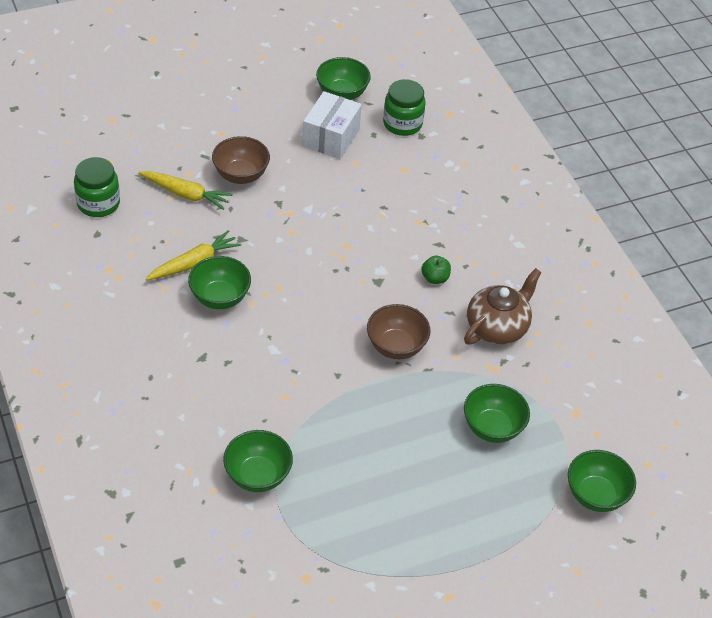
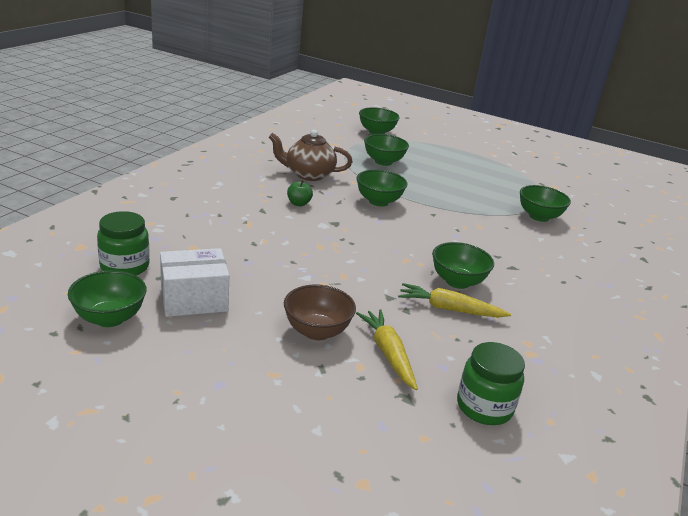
camera: 130 degrees left, 20 degrees down
(396, 346) = (378, 201): brown bowl -> green bowl

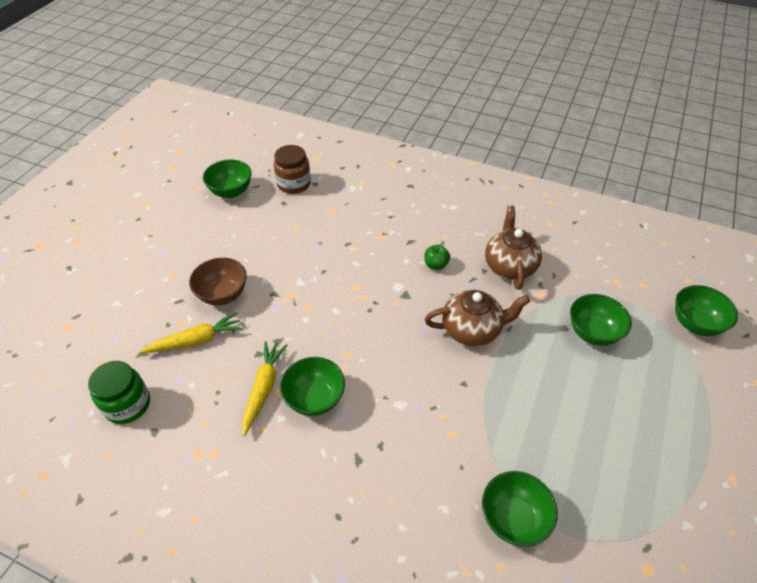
camera: 90 degrees right, 20 degrees up
(125, 266) = (294, 184): green jar -> brown jar
(194, 299) = (257, 224): white box -> none
(378, 201) = (472, 329): green bowl -> brown teapot

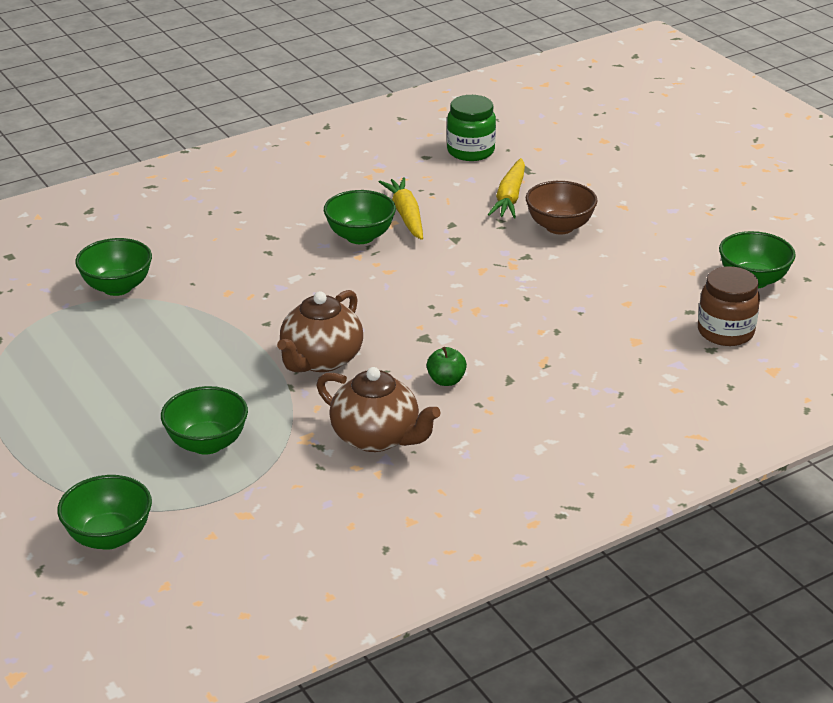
camera: 125 degrees right, 15 degrees down
(264, 388) = (406, 215): yellow carrot -> yellow carrot turned 150 degrees counterclockwise

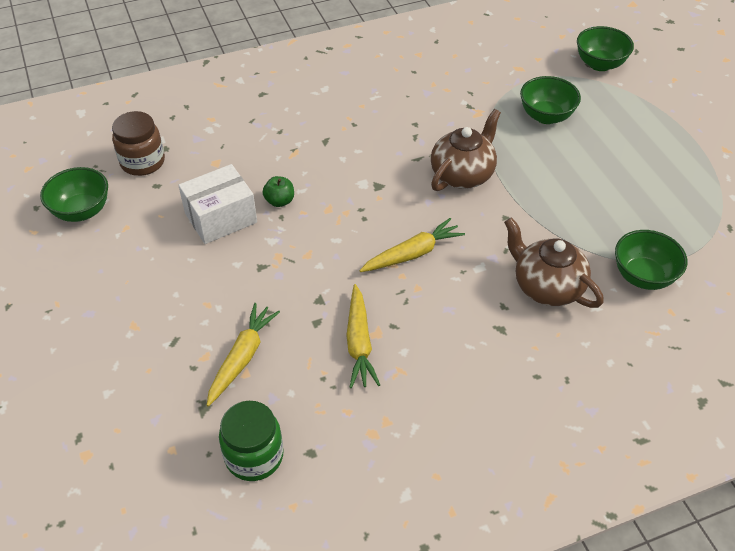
camera: 170 degrees left, 15 degrees up
(360, 236) = (411, 316): green bowl -> none
(368, 281) = (412, 254): none -> yellow carrot
(376, 437) = (430, 107): brown teapot -> brown teapot (546, 287)
(446, 380) = (371, 145): green apple -> green apple (279, 201)
(559, 227) = (212, 303): brown bowl -> none
(594, 290) = (221, 218): none -> white box

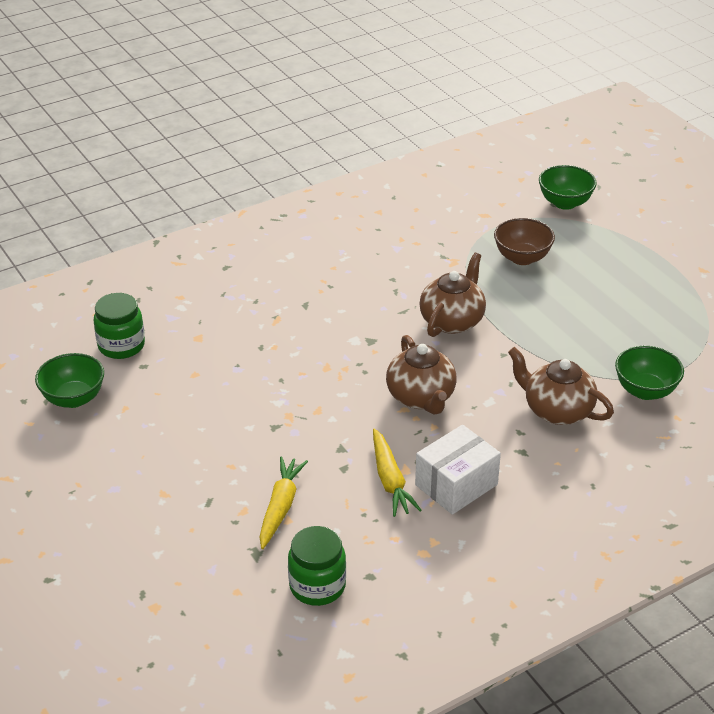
camera: 10 degrees left, 10 degrees down
(142, 162) = (121, 346): brown jar -> green jar
(221, 218) = (220, 388): white box -> white box (456, 485)
(279, 201) = (275, 366): green apple -> none
(412, 254) = (421, 397): yellow carrot -> brown teapot
(546, 116) = (522, 258): green bowl -> brown bowl

